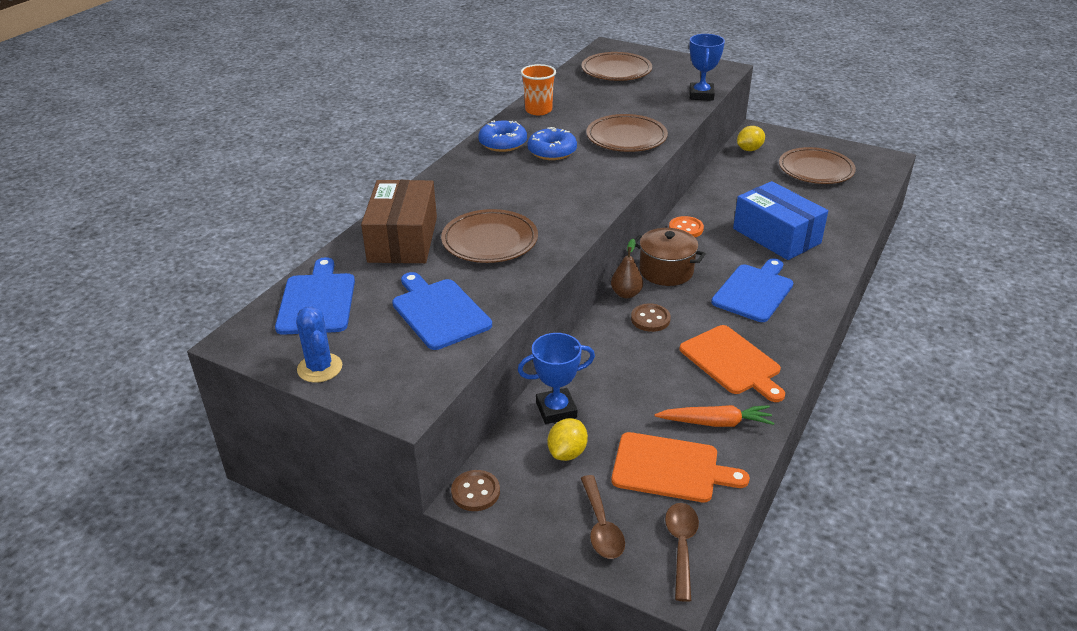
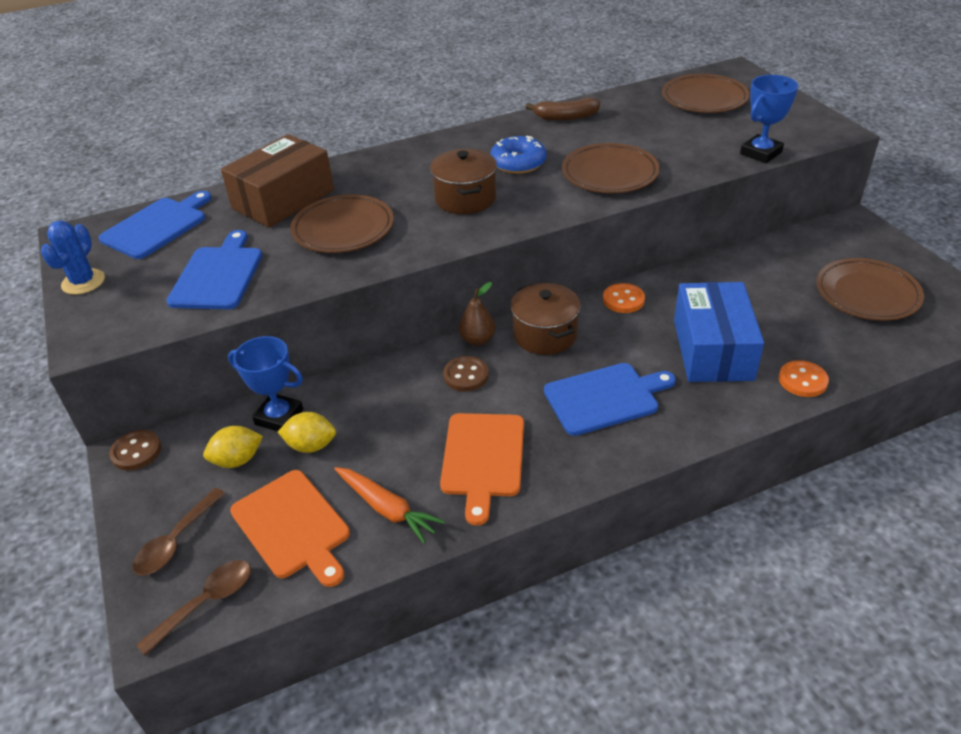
camera: 40 degrees right, 5 degrees up
(503, 143) = (486, 139): blue donut -> none
(538, 110) = (565, 117): orange cup -> brown banana
(551, 187) = (465, 198): none -> brown pot
(749, 149) = (814, 240): yellow lemon -> yellow lemon (311, 446)
(844, 232) = (802, 380): none -> orange button

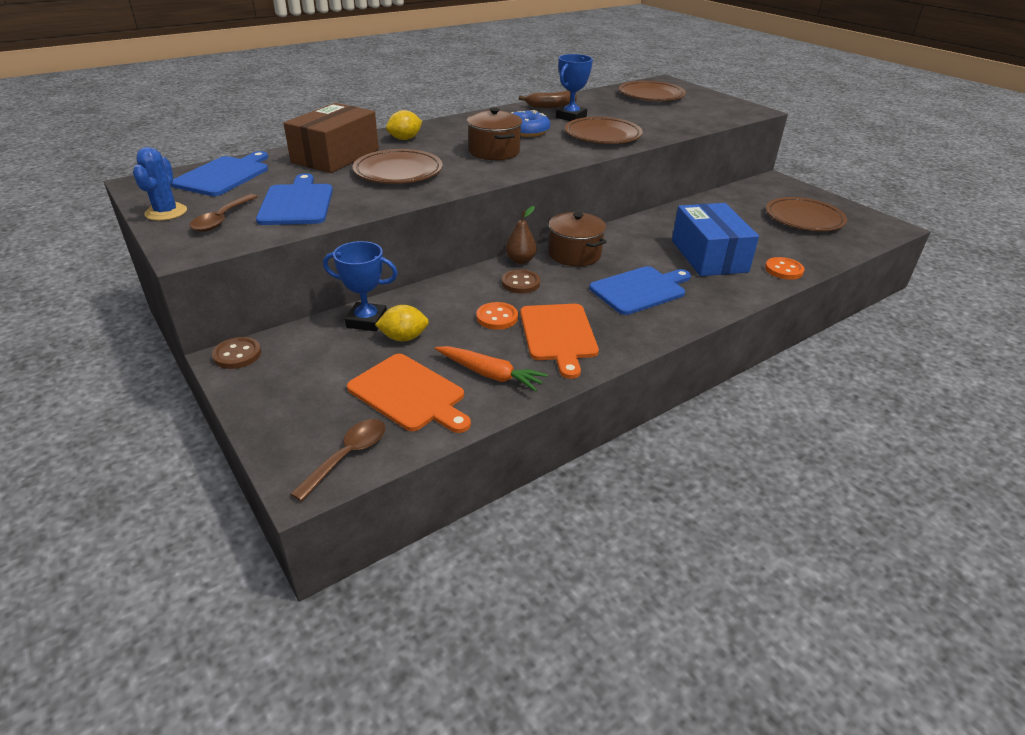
camera: 15 degrees left, 5 degrees down
(176, 541) = (301, 415): brown spoon -> brown spoon (222, 219)
(237, 460) = (339, 353): yellow lemon -> yellow lemon (405, 139)
(623, 300) = (627, 230): orange button -> orange button (497, 317)
(761, 153) = (709, 123): blue trophy -> blue trophy (571, 117)

